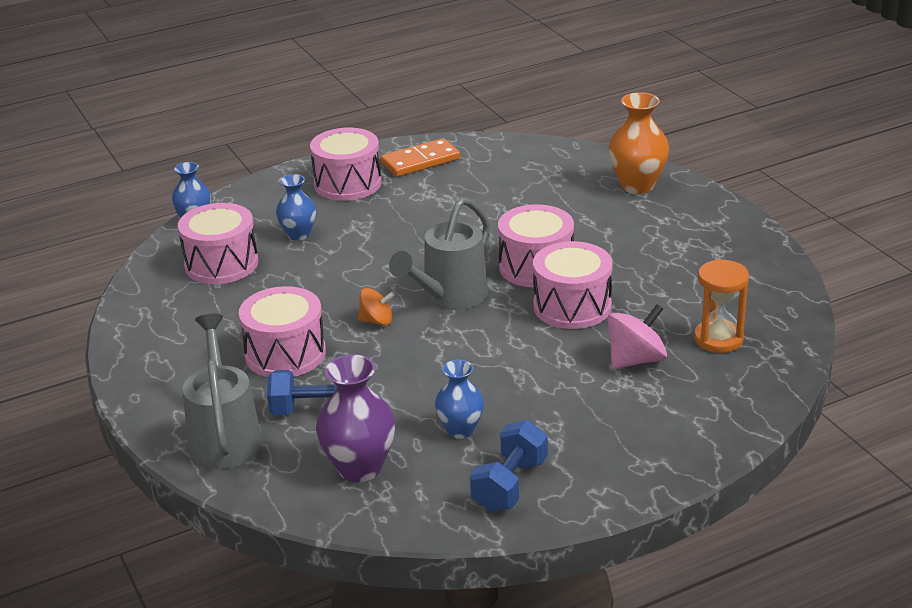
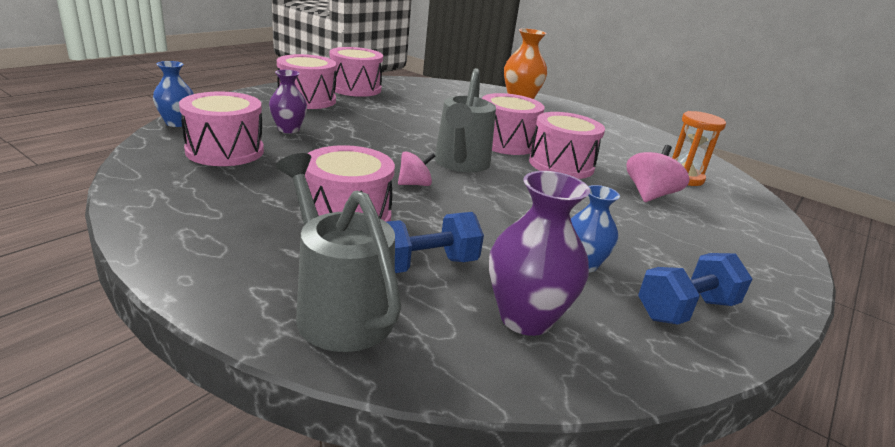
camera: 30 degrees left, 5 degrees down
(298, 234) = (288, 129): blue vase -> purple vase
(377, 321) = (415, 184): orange spinning top -> pink spinning top
(420, 161) = (355, 88): orange domino -> pink drum
(509, 485) = (685, 309): blue dumbbell -> blue dumbbell turned 60 degrees clockwise

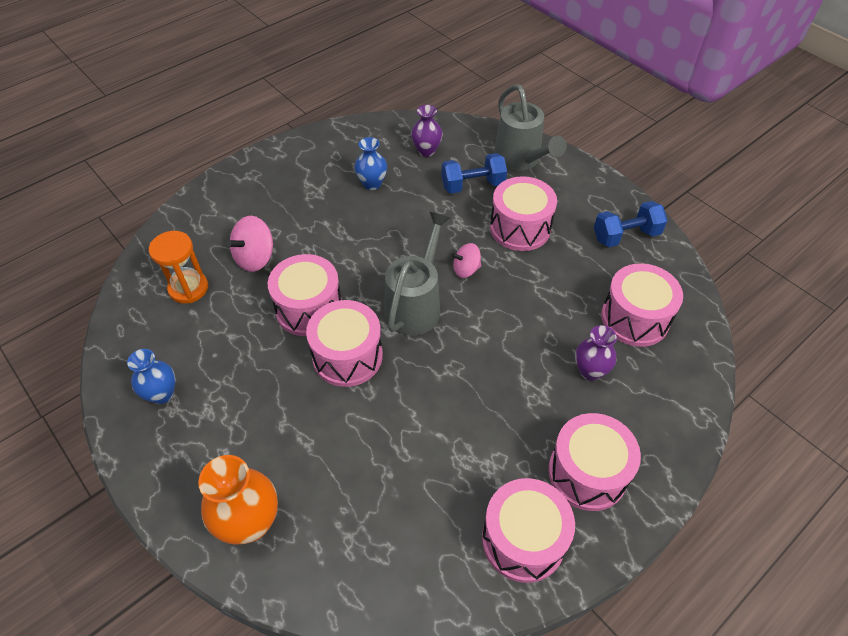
camera: 165 degrees left, 25 degrees up
(177, 123) = (705, 377): blue vase -> blue vase (162, 394)
(526, 318) = (426, 151): purple vase -> purple vase, size x0.64
(685, 309) = (333, 152): blue dumbbell -> blue dumbbell (626, 236)

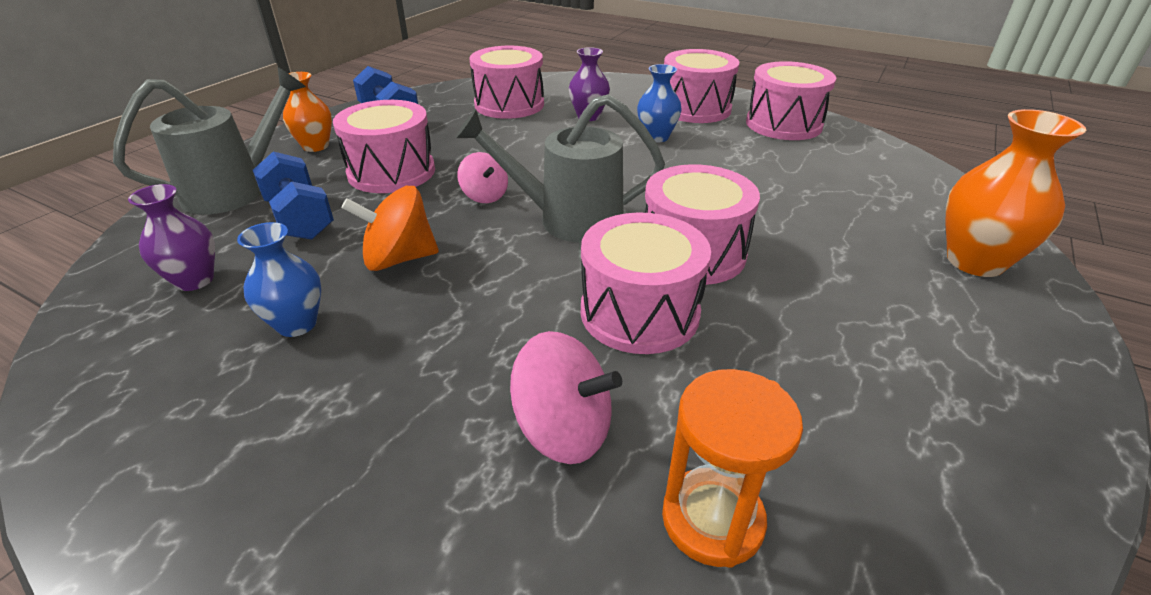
camera: 110 degrees left, 15 degrees down
(162, 394) = (952, 433): blue vase -> blue vase (656, 137)
(409, 222) = (399, 259): none -> orange spinning top
(576, 193) = (315, 146): none -> orange vase

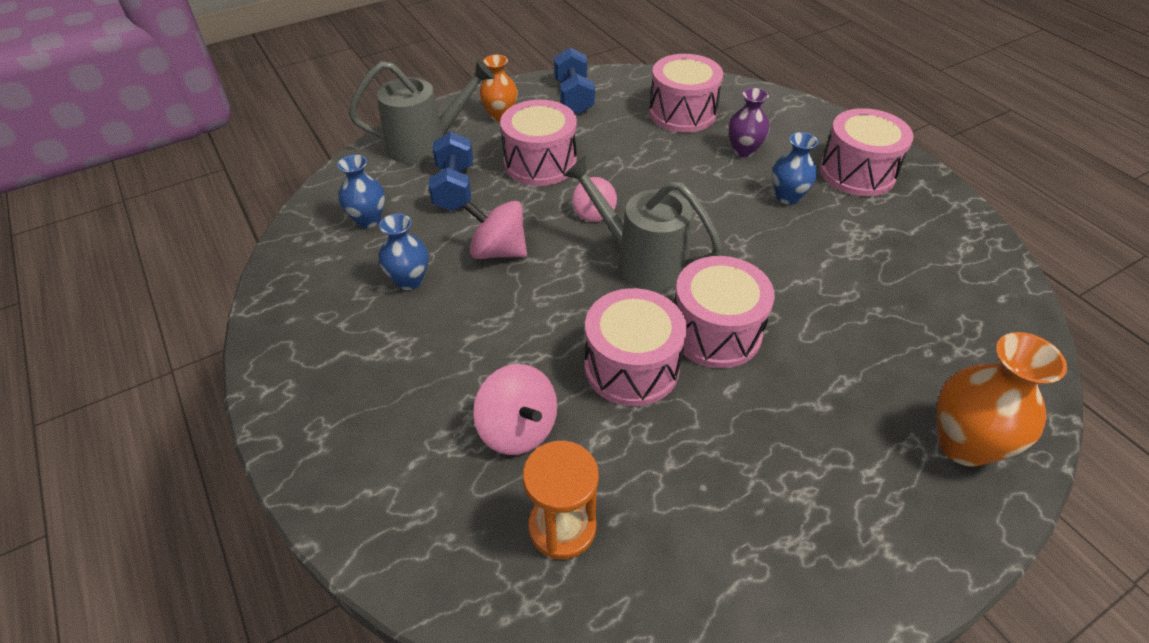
camera: 30 degrees right, 10 degrees up
(195, 280) = (368, 220): purple vase -> blue vase
(399, 259) = (498, 251): orange spinning top -> pink spinning top
(783, 124) = (933, 222): pink drum -> none

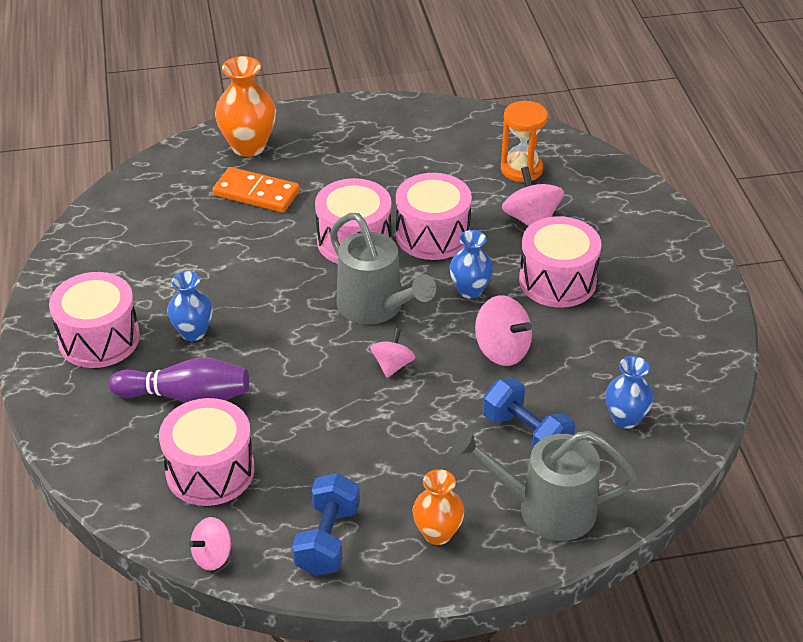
camera: 160 degrees left, 5 degrees down
(409, 280) = (592, 343): blue vase -> blue vase (470, 290)
(454, 188) = (526, 434): blue dumbbell -> blue dumbbell turned 60 degrees counterclockwise
(540, 163) = (419, 442): pink drum -> pink drum (557, 281)
(641, 75) = (212, 556): none -> pink spinning top
(743, 150) = (186, 396): purple vase -> purple bowling pin
(878, 366) = (256, 193): none -> orange domino

